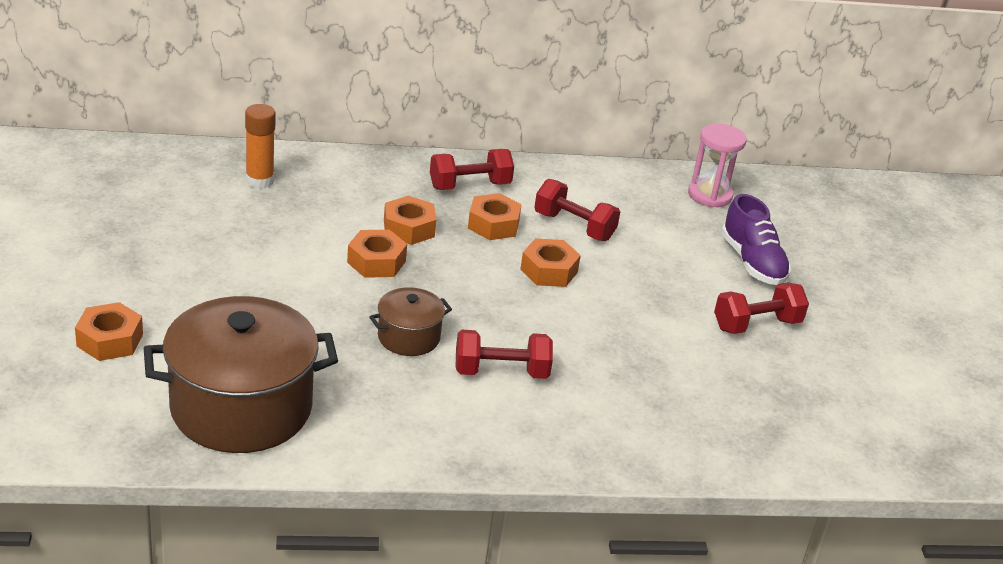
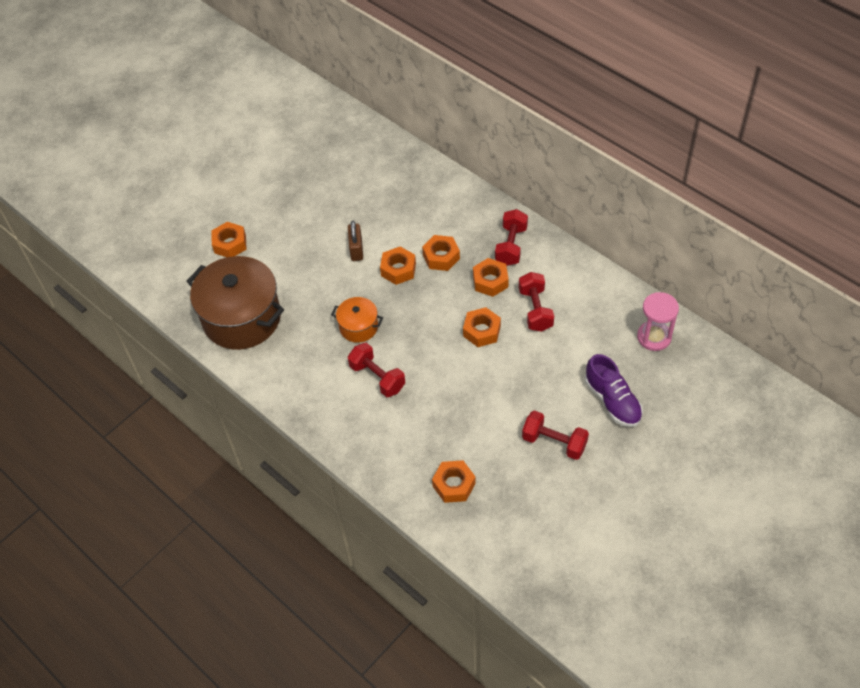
camera: 55 degrees right, 20 degrees up
(259, 180) = (402, 180): orange glue stick -> none
(297, 267) = (356, 249): none -> brown padlock
(408, 337) = (358, 327): brown pot -> orange pot
(470, 185) = (511, 246): red dumbbell -> red dumbbell turned 75 degrees clockwise
(725, 419) = (454, 485): none -> orange nut
(752, 262) = (612, 401): purple shoe -> purple shoe turned 60 degrees counterclockwise

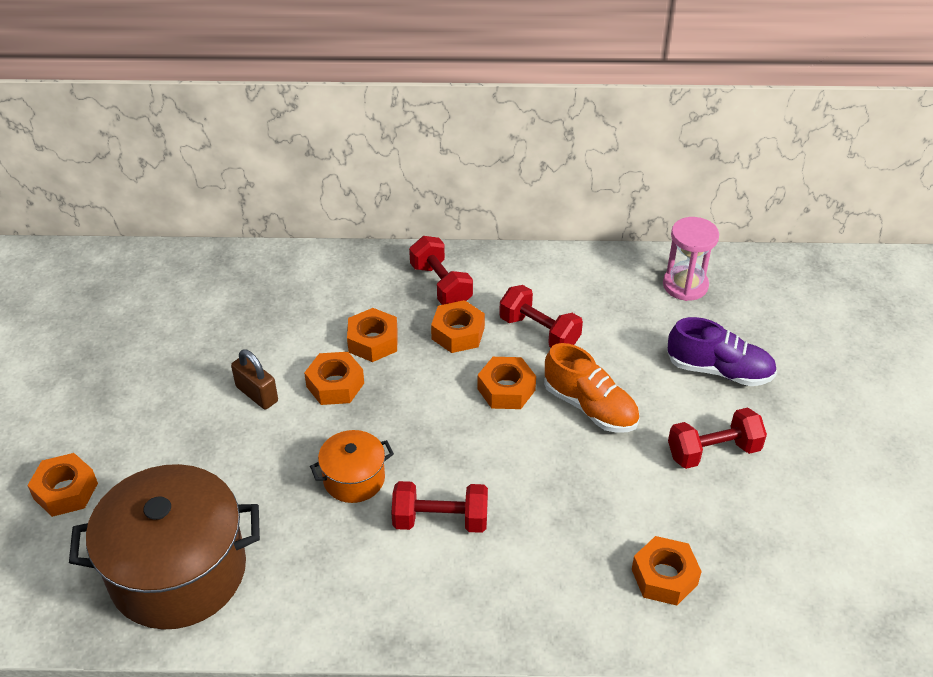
camera: 45 degrees left, 10 degrees down
(515, 371) = (590, 407): none -> orange shoe

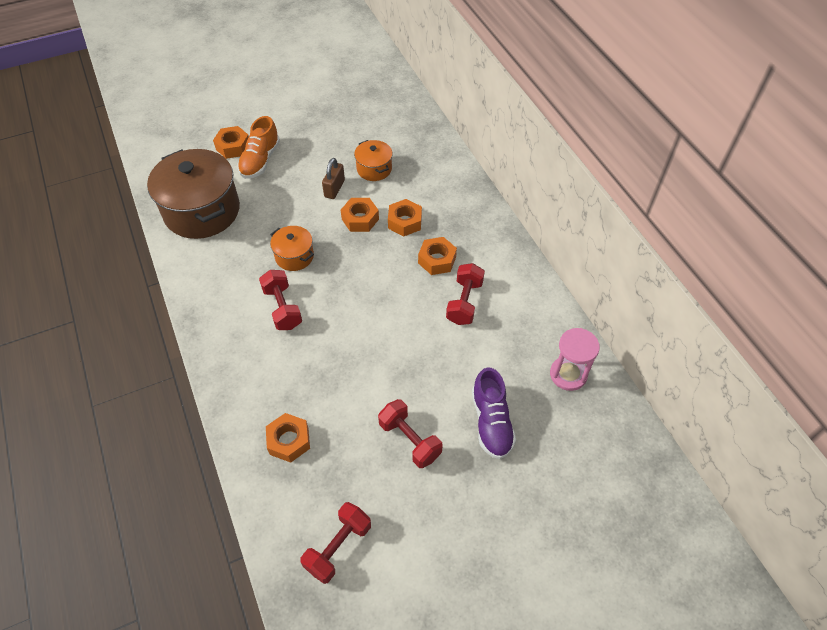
camera: 65 degrees right, 10 degrees up
(253, 340) = (374, 169): none -> orange pot
(441, 285) = (474, 235): red dumbbell -> red dumbbell (338, 547)
(506, 389) = (402, 302): orange nut -> none
(590, 407) = (412, 353): orange shoe -> orange shoe (260, 160)

